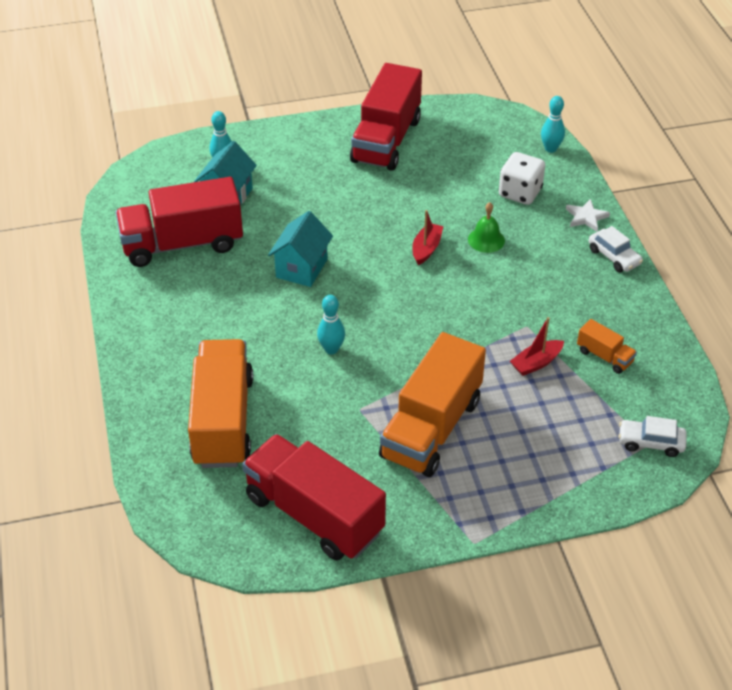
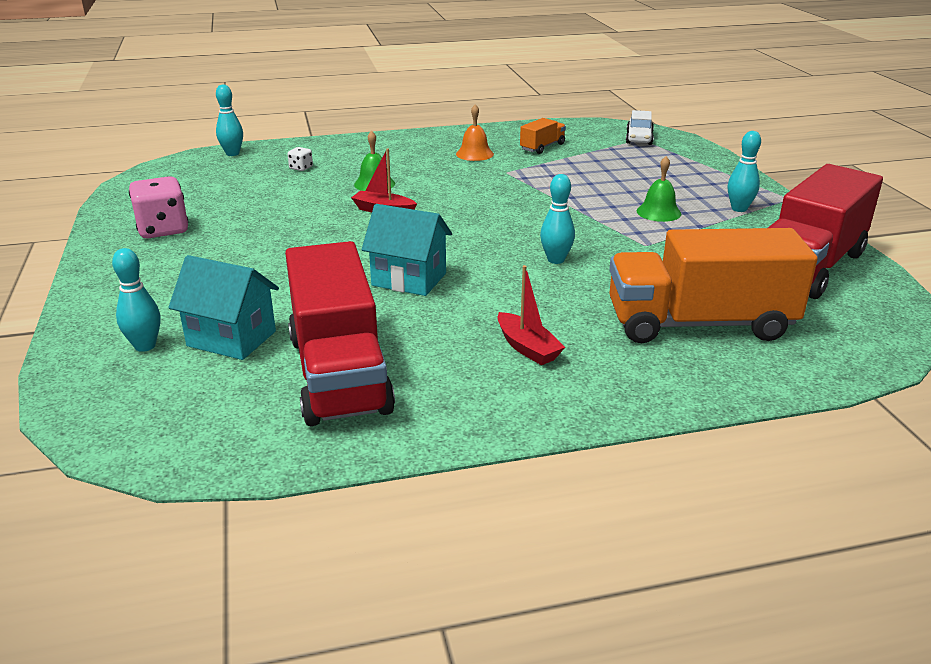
camera: 90 degrees left, 15 degrees down
(386, 140) = (163, 229): red truck -> pink dice
(431, 428) = (658, 212): orange truck -> green bell
(442, 493) = (739, 209): none -> turquoise bowling pin
(520, 193) = (301, 168): white dice -> white dice, size x0.46
(536, 363) = (556, 170): red boat -> red boat (527, 348)
(574, 304) = (474, 154): none -> orange bell
(586, 217) = (349, 145): white star -> none
(614, 257) = (410, 138): white car -> none

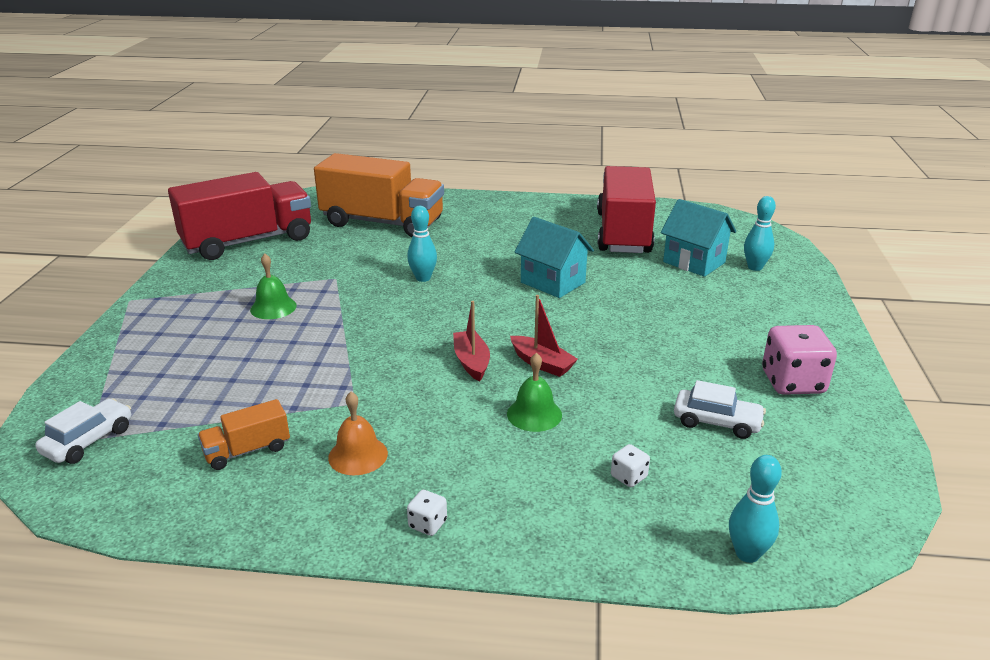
camera: 160 degrees left, 0 degrees up
(237, 198) = (717, 422): none -> white car
(410, 140) = (427, 524): none -> white dice
(527, 348) = (501, 228): red boat -> red boat (471, 362)
(739, 209) = (197, 297): turquoise bowling pin -> none

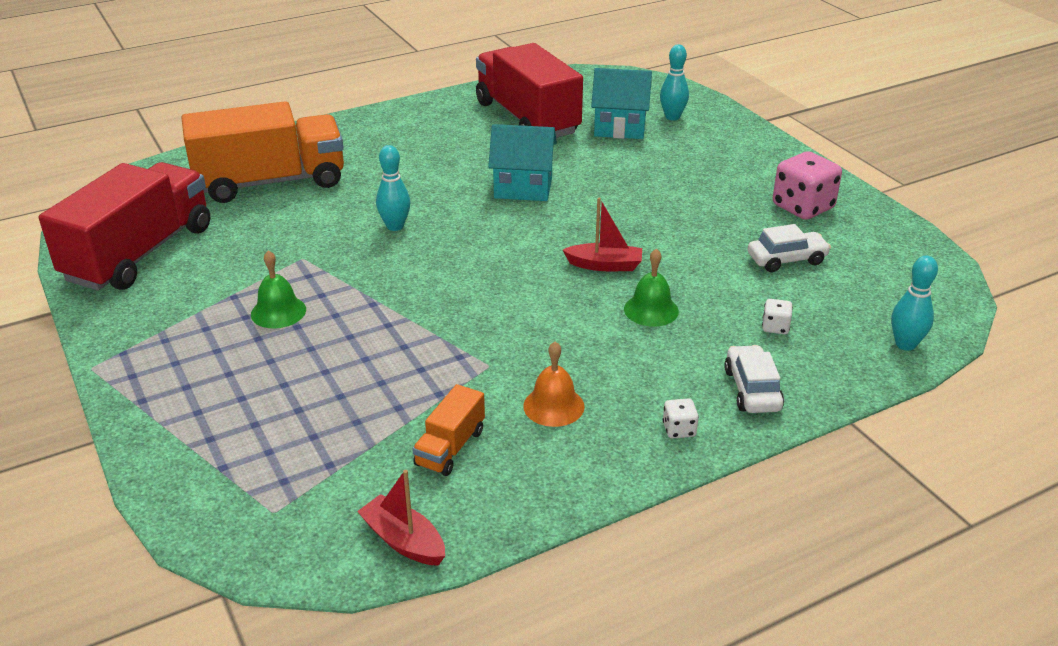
camera: 35 degrees left, 5 degrees up
(89, 441) = (276, 513): white car -> white car (752, 389)
(471, 362) = (545, 287): red boat -> red boat (404, 541)

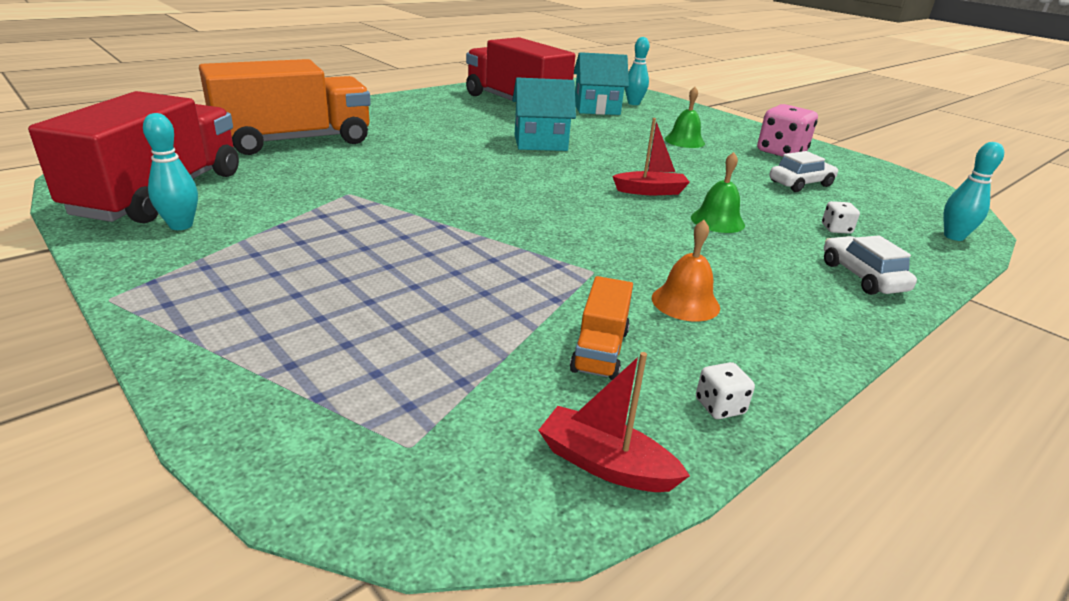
camera: 15 degrees left, 5 degrees down
(278, 312) = (338, 236): green bell -> green bell (684, 141)
(395, 226) = (435, 169): turquoise bowling pin -> turquoise bowling pin (181, 225)
(679, 430) = (826, 315): white dice -> white dice (719, 406)

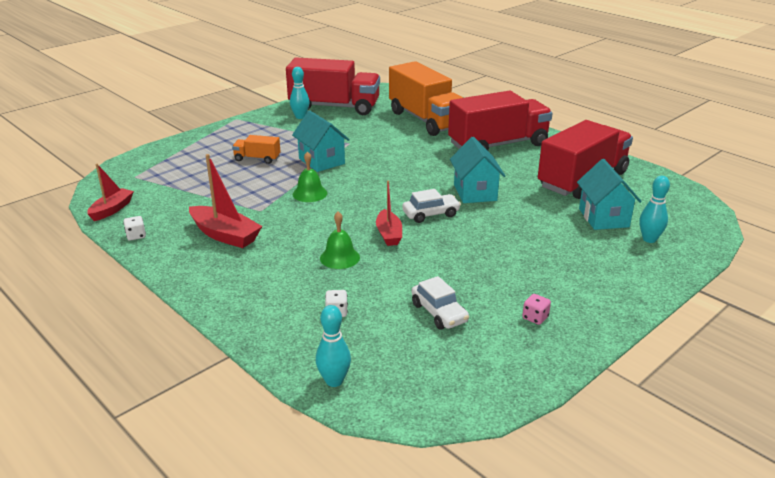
camera: 90 degrees right, 0 degrees up
(409, 119) = (498, 145): none -> red truck
(414, 217) = (321, 161): none -> turquoise house
(600, 350) = (184, 210): orange truck -> orange truck (257, 159)
(684, 141) = (531, 260): green bell -> green bell (309, 193)
(685, 302) = (225, 235): orange bell -> red boat
(781, 152) = (535, 318): pink dice -> pink dice, size x0.46
(862, 277) = (255, 306): white car -> white car (431, 214)

